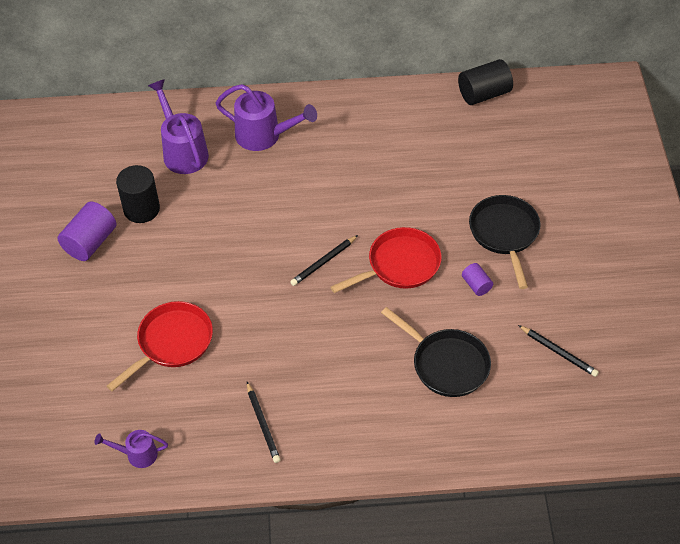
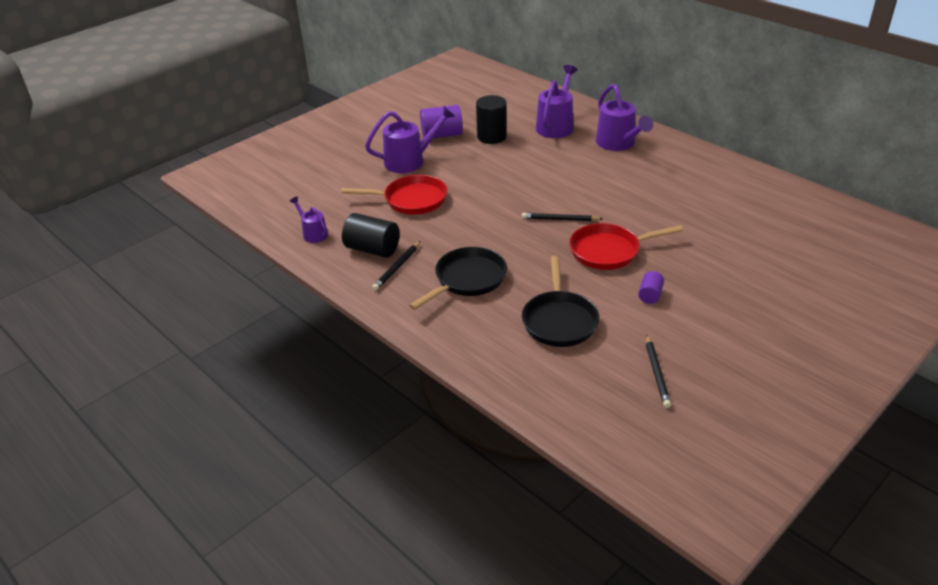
camera: 50 degrees right, 15 degrees down
(105, 298) = (410, 161): none -> purple watering can
(399, 265) = (609, 251): red pan -> red pan turned 150 degrees clockwise
(484, 94) = (820, 203): black cylinder -> black cylinder (372, 249)
(504, 234) = (718, 283): black pan -> black pan (467, 280)

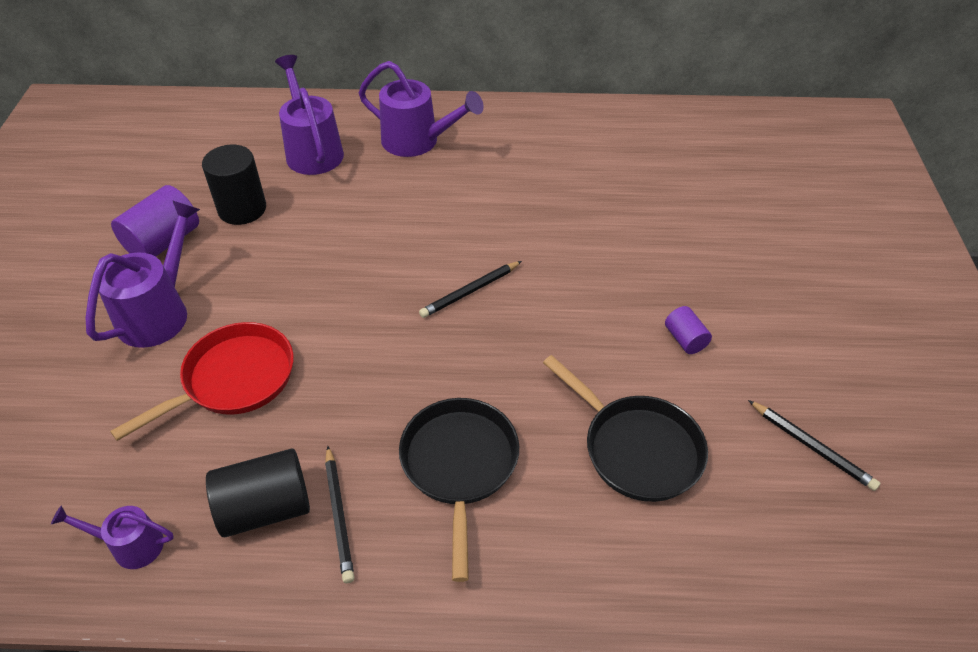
camera: 45 degrees left, 10 degrees up
(609, 251) = (576, 304): red pan -> none

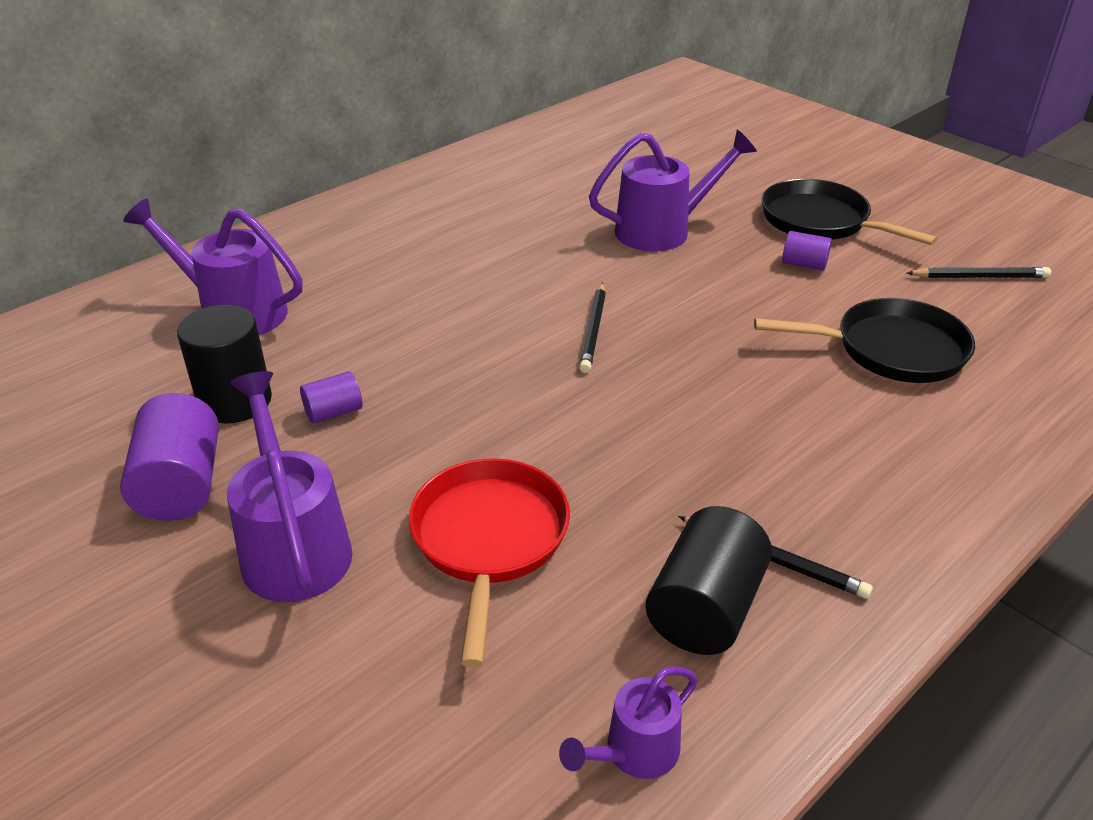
camera: 45 degrees left, 10 degrees down
(272, 248) = (334, 412): none -> purple cylinder
(418, 142) = (345, 250): purple watering can -> purple watering can (663, 230)
(459, 466) = (800, 451): black pan -> black pan (820, 221)

